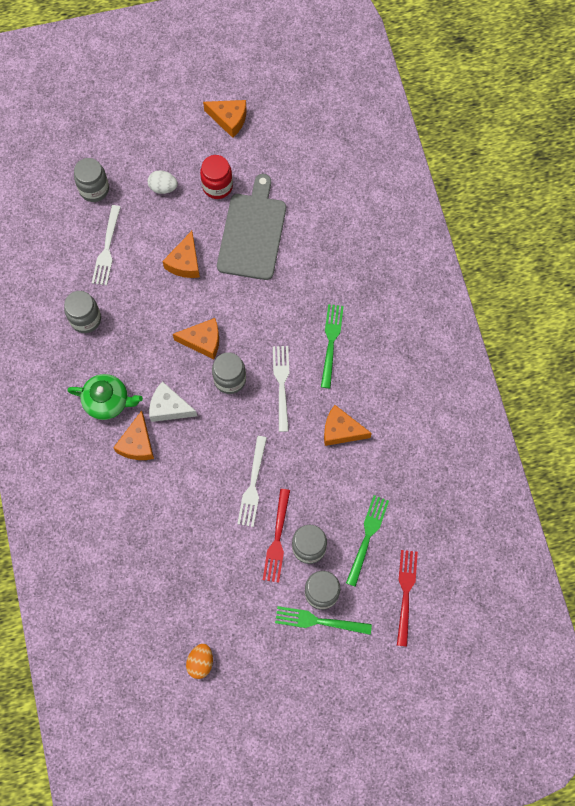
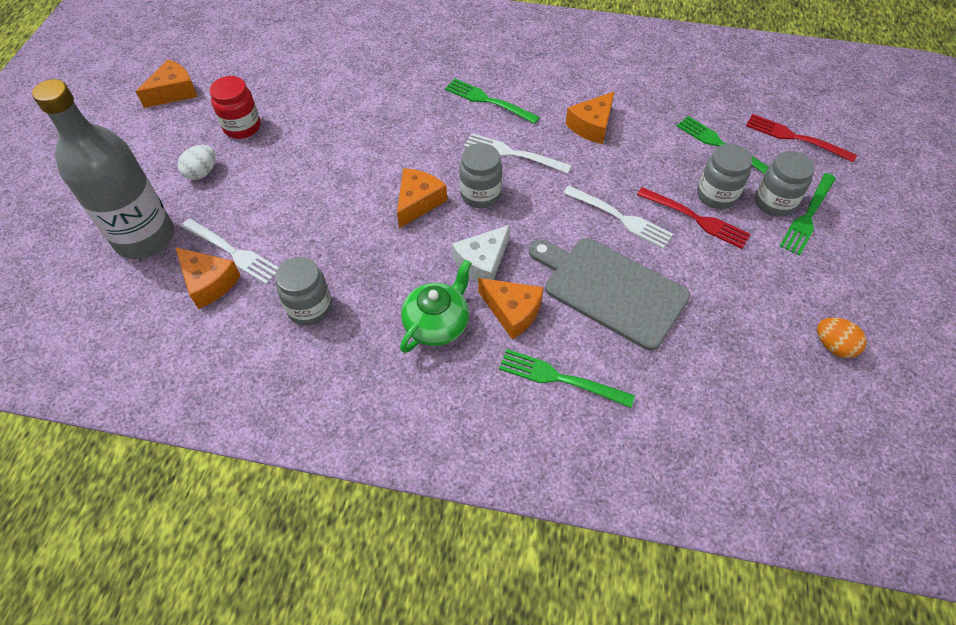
camera: 65 degrees left, 15 degrees down
(94, 189) = (145, 238): grey jar -> grey bottle
(99, 493) = (560, 378): none -> green fork
(185, 262) = (310, 185): orange cheese -> orange cheese (209, 283)
(252, 233) = (320, 118): grey cutting board -> grey cutting board (610, 290)

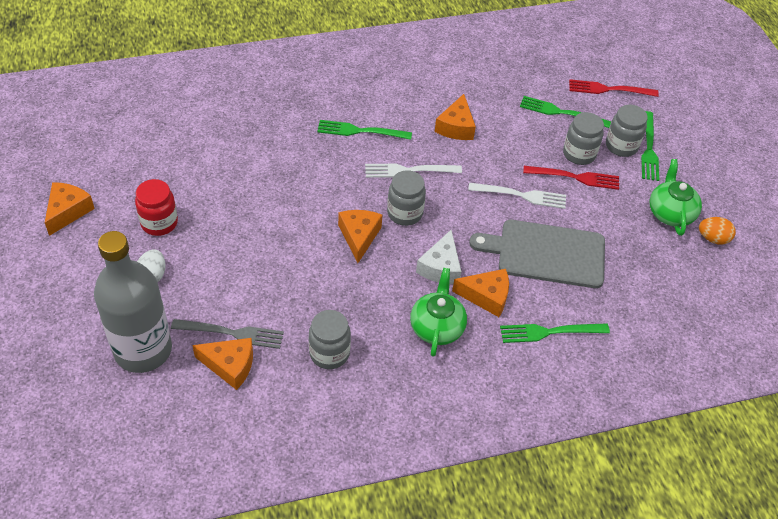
camera: 30 degrees left, 5 degrees down
(233, 252) = (232, 333): white fork -> grey fork
(793, 297) = (670, 213): none -> green teapot

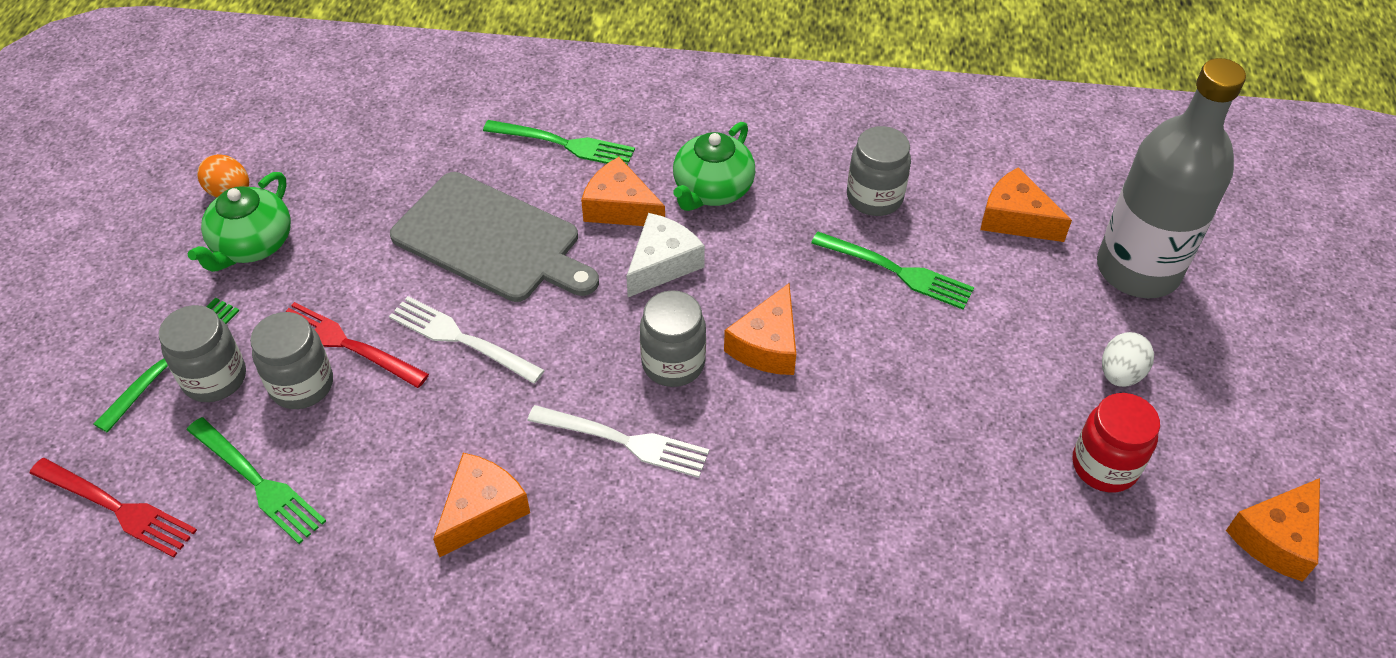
camera: 155 degrees left, 0 degrees up
(232, 333) = (1006, 257): grey fork -> none
(360, 131) = (674, 557): green fork -> green fork (897, 271)

